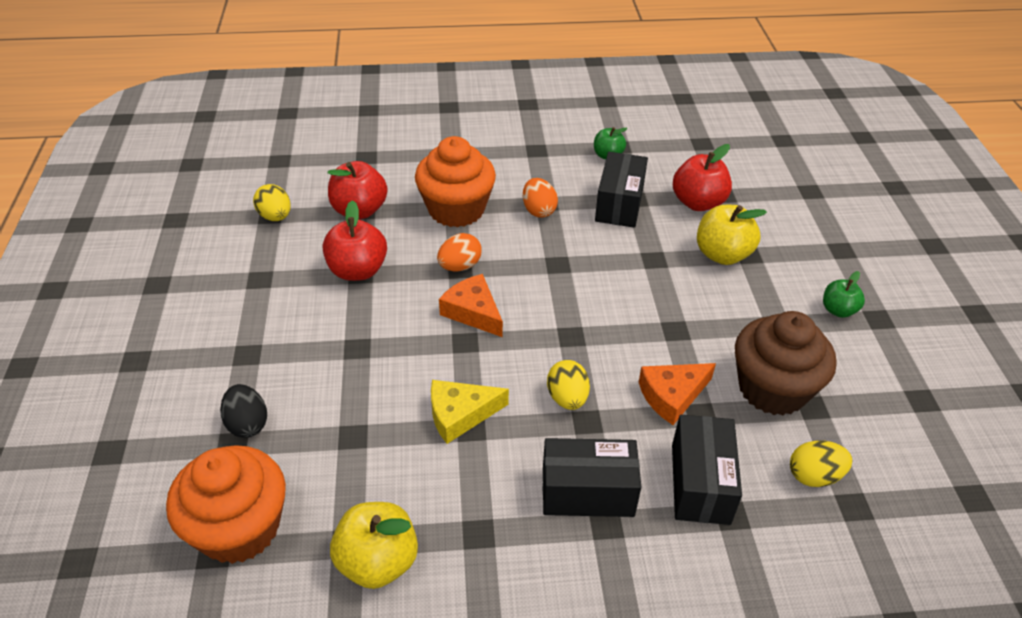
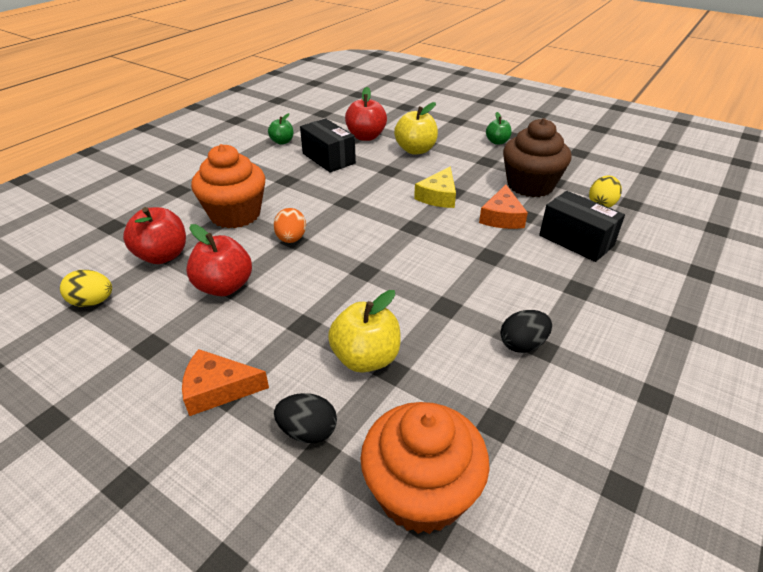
camera: 50 degrees left, 5 degrees down
(378, 562) = (528, 414): yellow apple -> yellow apple (366, 358)
(460, 414) = (428, 305): yellow cheese -> yellow cheese (438, 196)
(469, 515) = (522, 344): none -> black egg
(473, 312) = (342, 254): orange cheese -> orange cheese (218, 389)
(538, 210) = (289, 186): orange egg -> none
(567, 398) = (463, 254): yellow egg -> none
(587, 492) = (547, 283): black box -> none

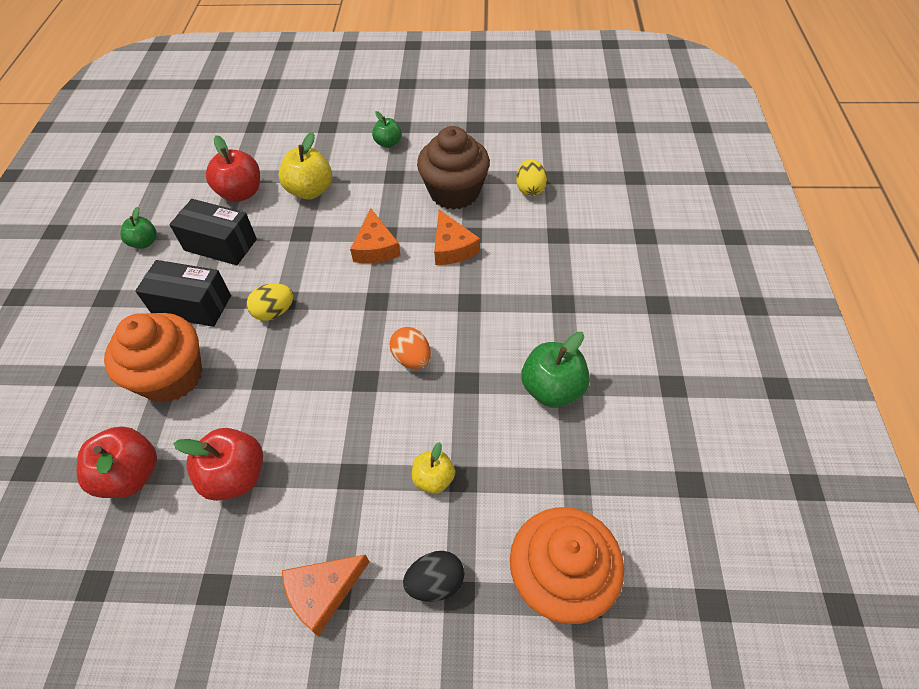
camera: 30 degrees left, 15 degrees up
(92, 302) = (100, 577): yellow egg -> yellow egg (274, 312)
(291, 239) = (261, 378): orange egg -> orange egg (412, 358)
(366, 358) = (433, 479): yellow apple -> yellow apple, size x0.60
(438, 196) = (375, 247): yellow cheese -> orange cheese
(522, 344) = (552, 389): black egg -> green apple
(576, 240) = (532, 246): black box -> black box (192, 305)

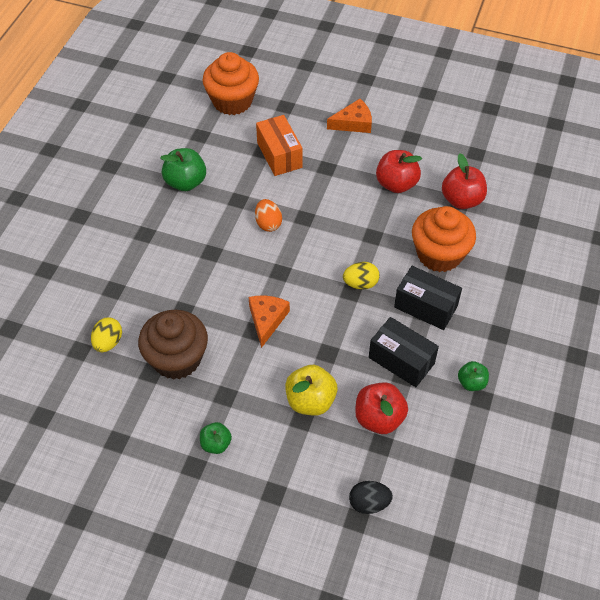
camera: 165 degrees left, 0 degrees up
(433, 479) = (279, 155): yellow apple -> orange box
(435, 582) = (295, 114): black egg -> black egg (369, 503)
(452, 247) = (204, 302): orange cheese -> none

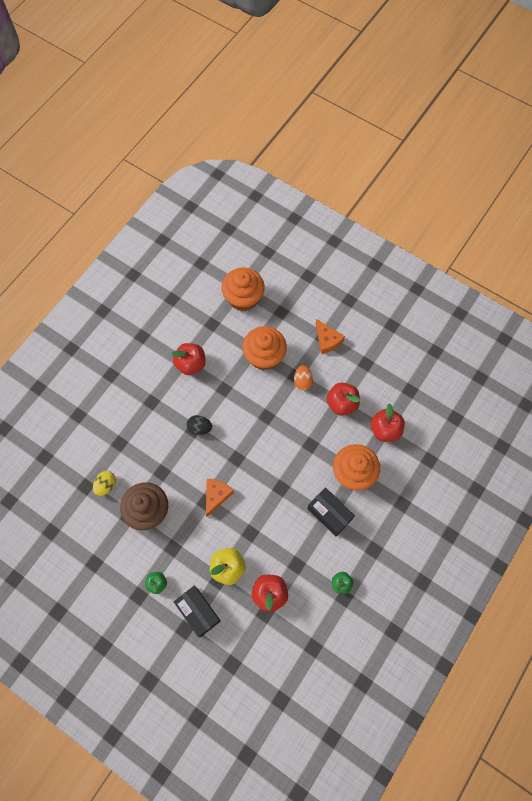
camera: 15 degrees right, 15 degrees up
(185, 182) = (191, 364): green apple -> red apple
(268, 223) = (239, 415): orange egg -> orange egg (302, 381)
(279, 155) = (264, 356): orange box -> orange cupcake
(353, 123) = (327, 340): orange cheese -> orange cheese turned 60 degrees clockwise
(360, 284) = (289, 483): yellow egg -> none
(369, 503) = (244, 655): black egg -> black egg (200, 428)
(401, 360) = (298, 553): black box -> black box (198, 612)

